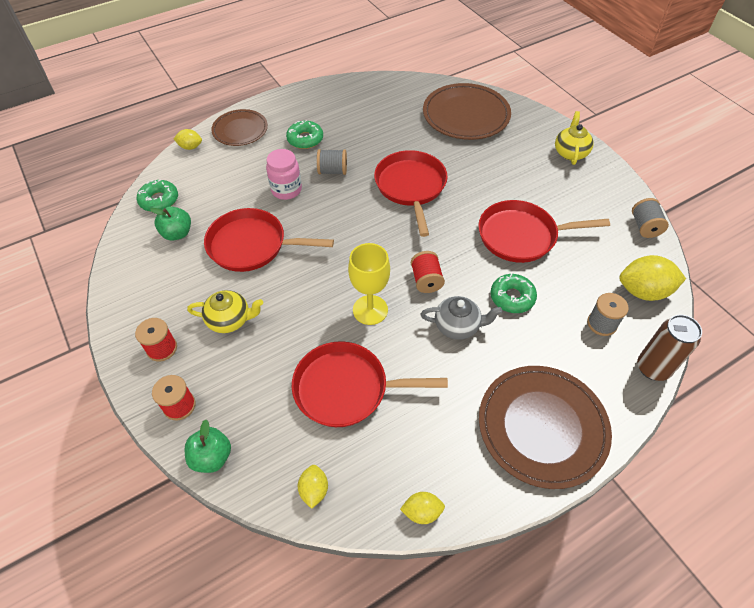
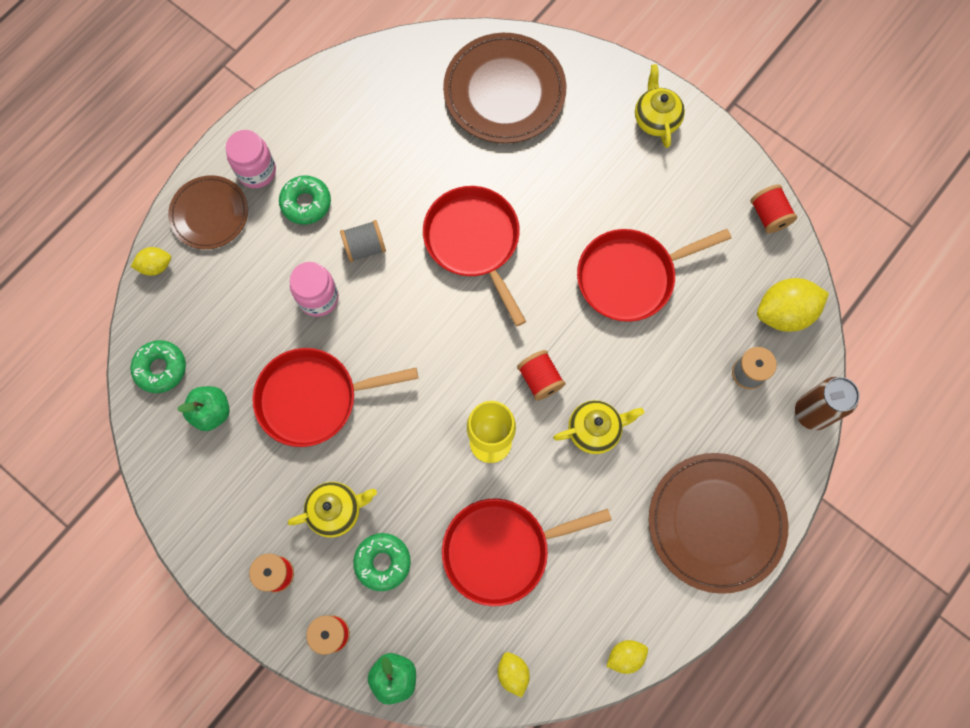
camera: 20 degrees left, 20 degrees up
(282, 117) = (256, 171): none -> pink jar
(457, 326) = (594, 430): grey teapot -> yellow teapot
(512, 297) = (643, 370): green donut -> green donut (382, 562)
(644, 226) = (769, 215): grey spool -> red spool

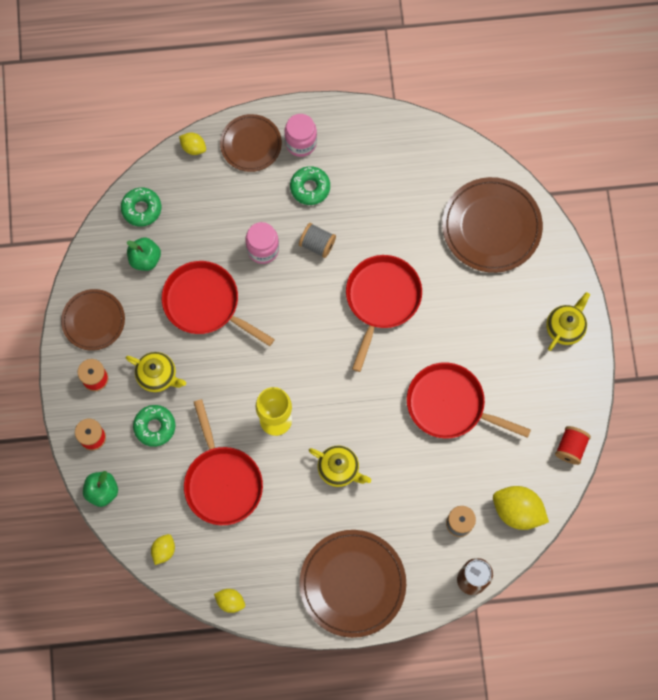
camera: 45 degrees right, 0 degrees up
(218, 519) = (93, 320): none -> brown plate
(501, 550) = (222, 482): red pan -> red pan turned 135 degrees counterclockwise
(540, 379) = (338, 412): red spool -> none

